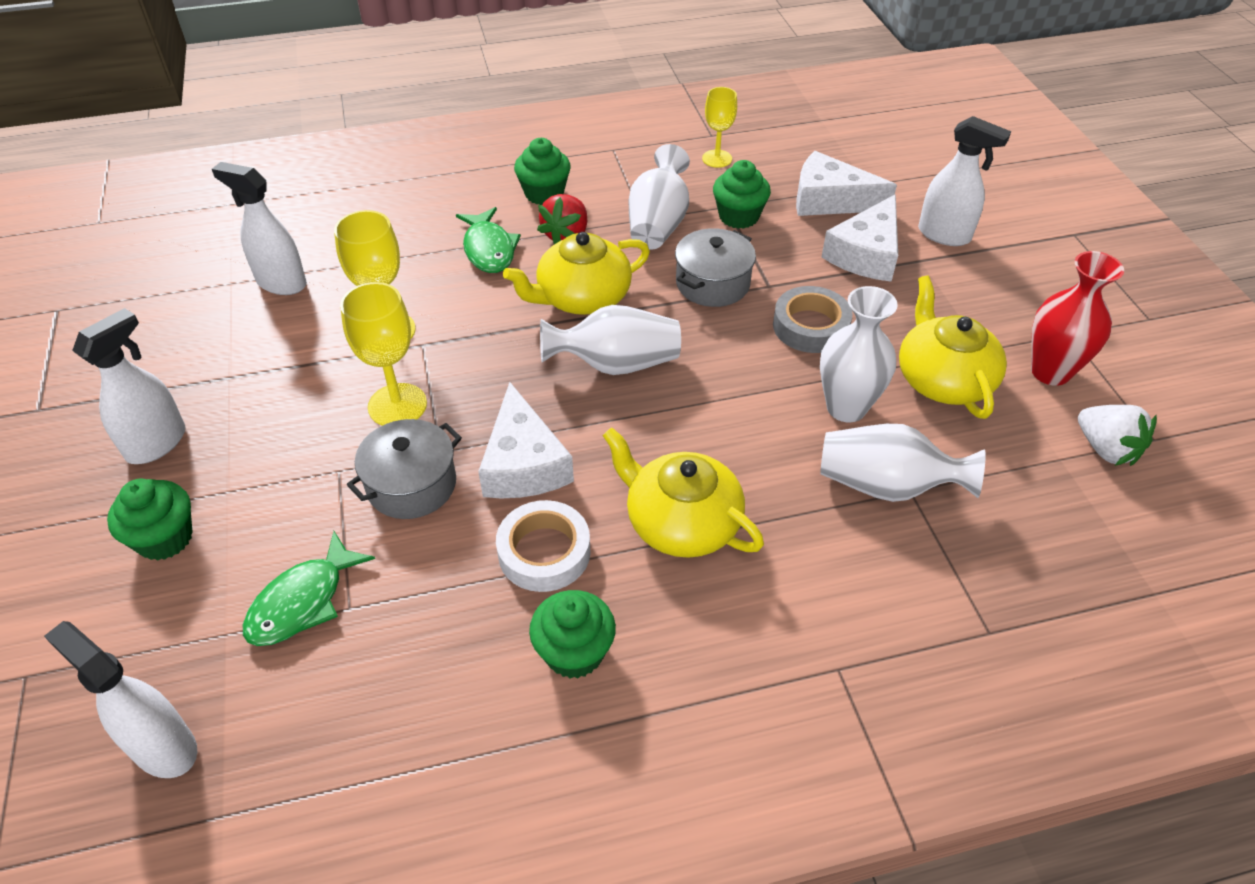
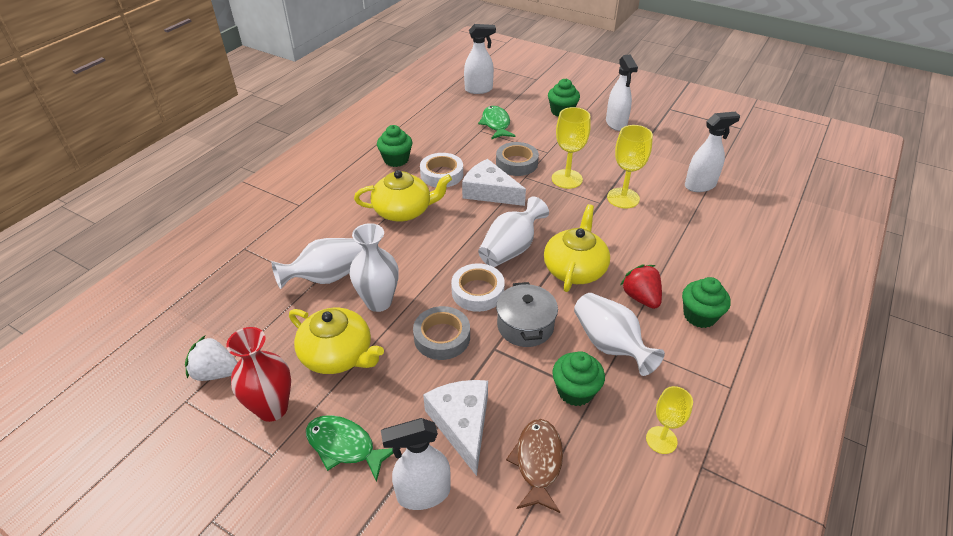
camera: 135 degrees right, 5 degrees down
(411, 485) = (516, 163): grey pot -> grey tape
(489, 249) = (659, 261): green fish -> green fish (345, 446)
(718, 344) = (477, 292): none -> white tape
(829, 200) = (538, 462): white cheese -> brown fish

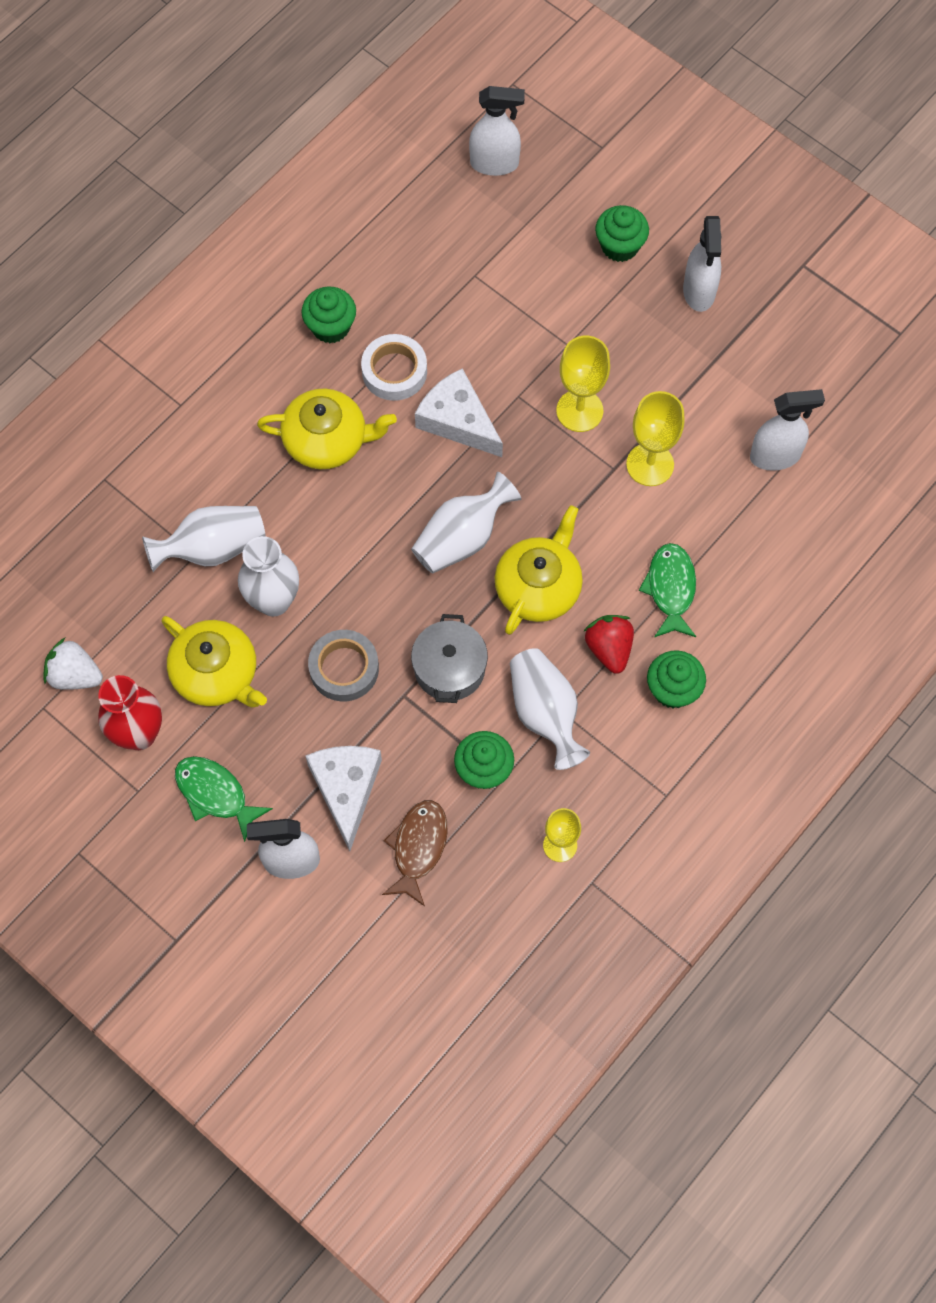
camera: 10 degrees right, 25 degrees up
(477, 292) = (402, 605): white tape -> none
(496, 124) = (503, 263): green fish -> green fish (670, 589)
(516, 163) = (513, 363): grey tape -> none

